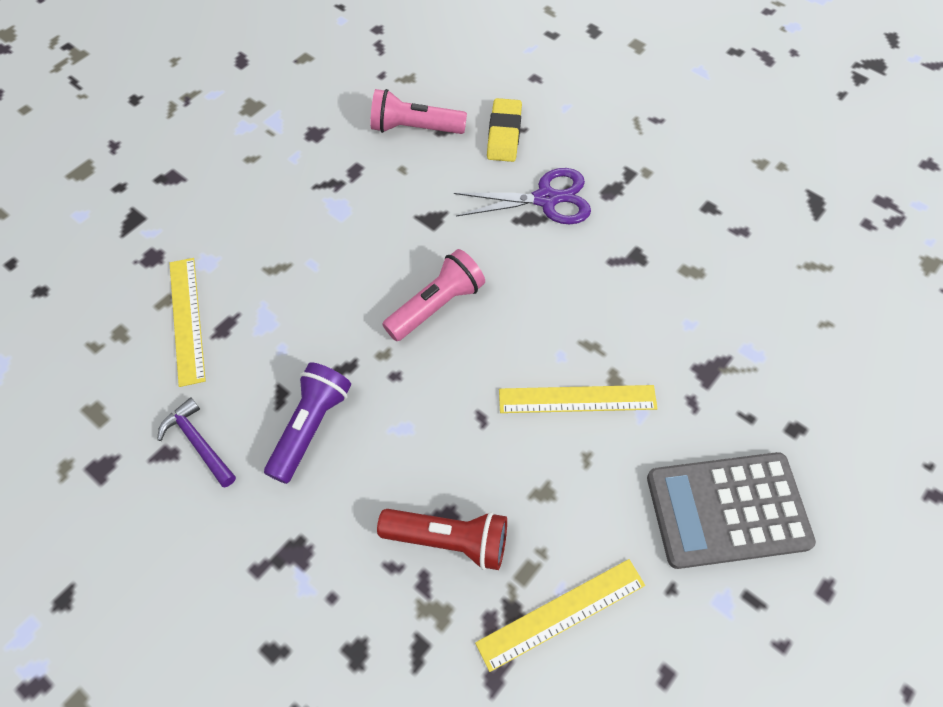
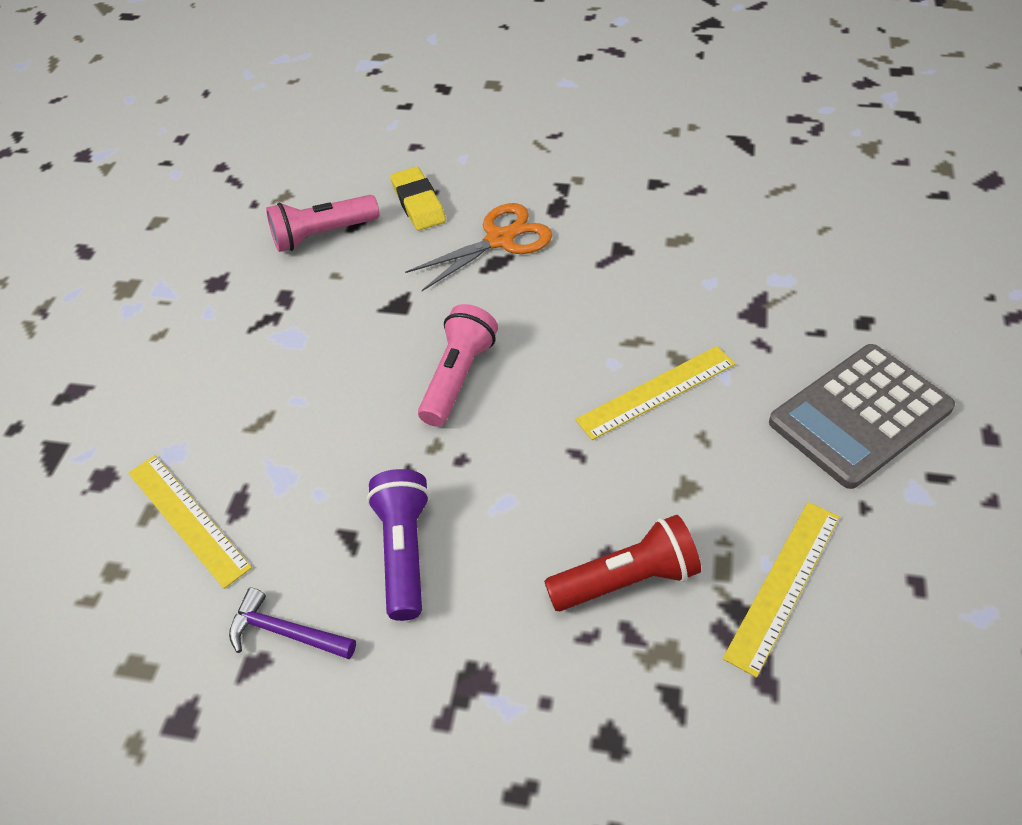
camera: 25 degrees left, 10 degrees down
(546, 199) = (500, 240): purple scissors -> orange scissors

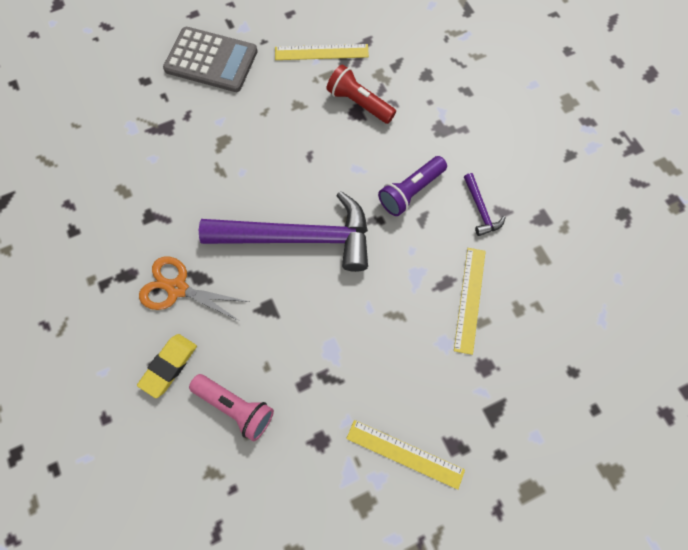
camera: 130 degrees left, 20 degrees up
(458, 377) = (299, 237): pink flashlight -> purple hammer
(656, 392) = (249, 143): yellow ruler -> yellow ruler (405, 454)

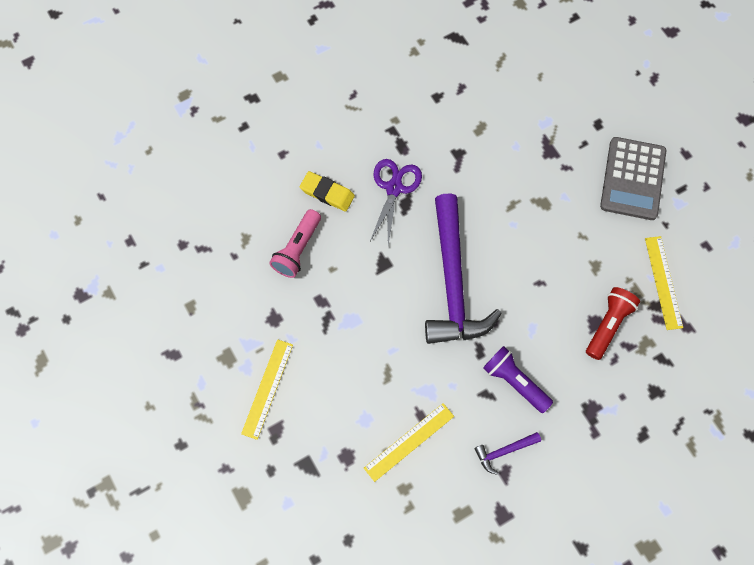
camera: 85 degrees right, 0 degrees up
(177, 288) = (394, 188): orange scissors -> purple scissors
(470, 299) = (409, 442): yellow ruler -> yellow ruler turned 45 degrees counterclockwise

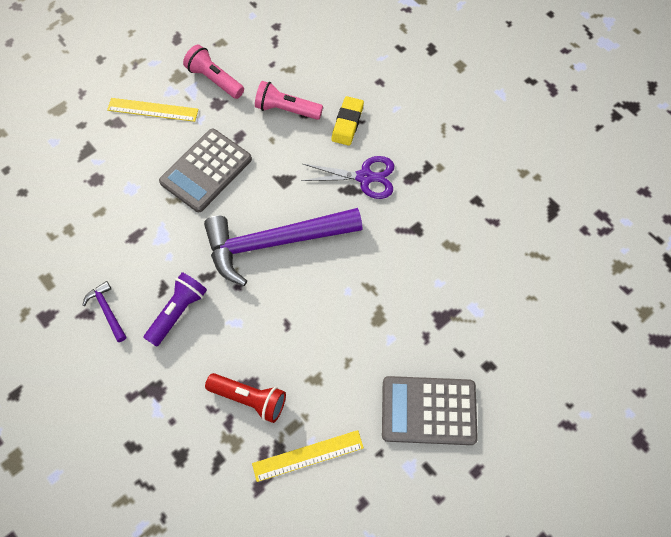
camera: 80 degrees right, 5 degrees down
(241, 318) = (214, 79): none -> pink flashlight
(357, 339) = (206, 170): none -> grey calculator
(409, 442) = (112, 227): yellow ruler -> none

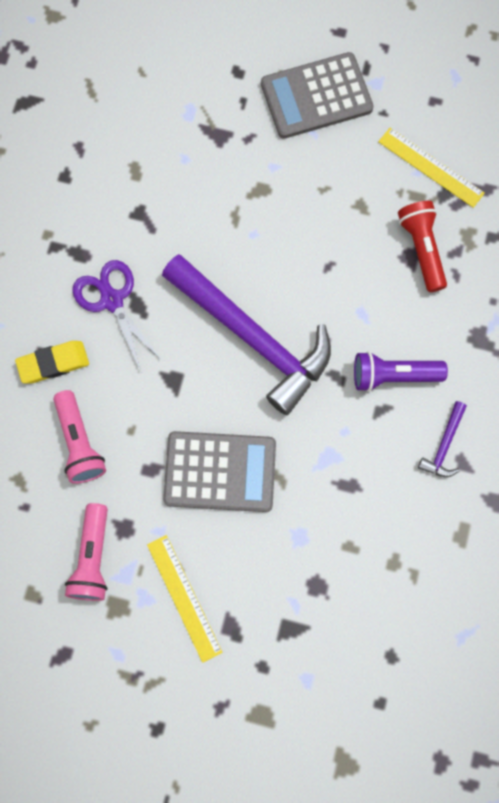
camera: 125 degrees left, 10 degrees up
(428, 410) = (316, 96): grey calculator -> grey calculator turned 105 degrees clockwise

